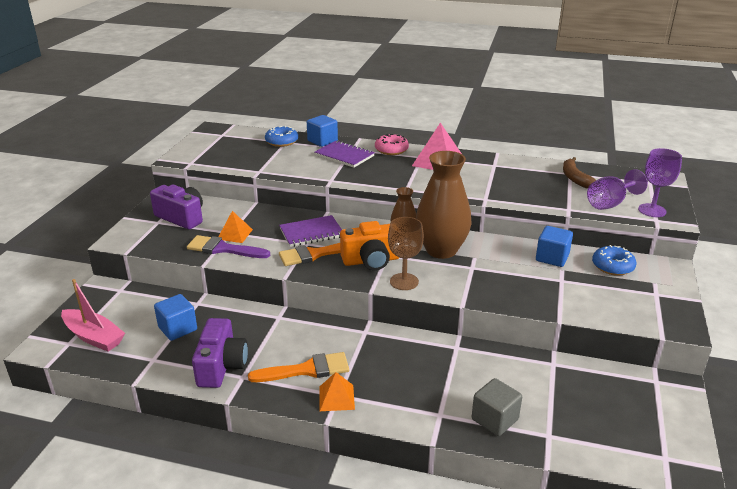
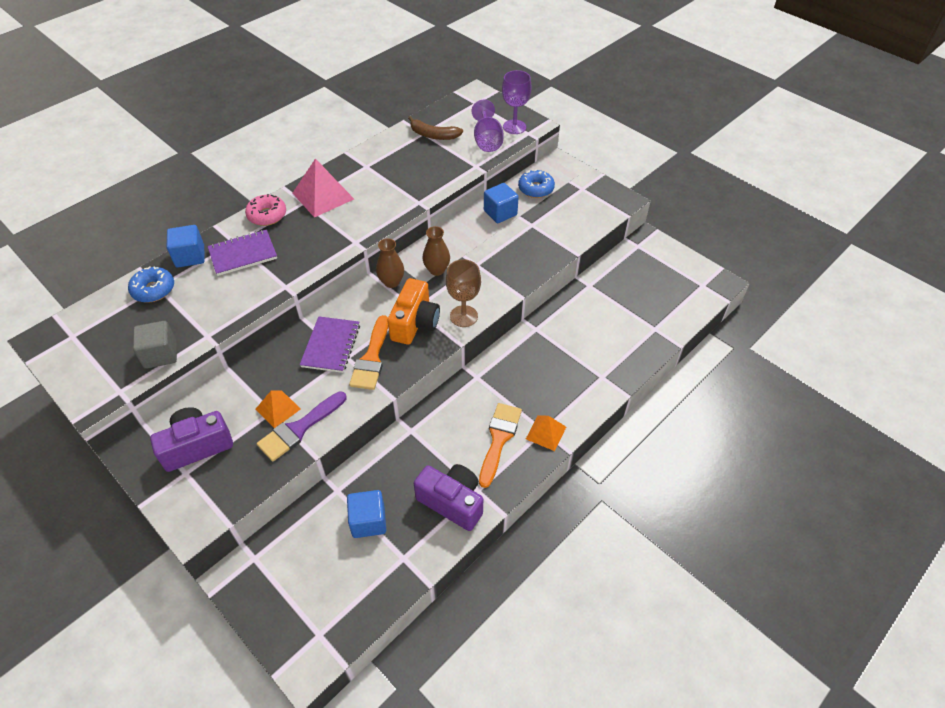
camera: 60 degrees left, 20 degrees up
(94, 337) = (326, 606): pink boat -> none
(441, 250) = (437, 270): brown vase -> brown vase, size x0.51
(494, 419) = (624, 348): grey cube -> grey cube (160, 354)

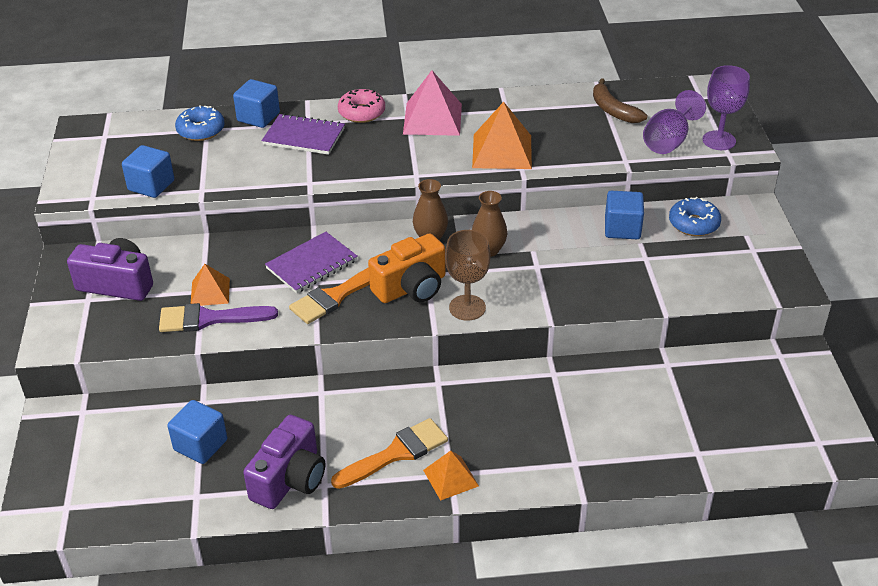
camera: 40 degrees right, 10 degrees down
(160, 354) = (151, 185): grey cube -> blue cube
(394, 197) = (502, 151): none -> orange pyramid
(452, 502) = (290, 479): purple camera -> purple camera turned 45 degrees clockwise

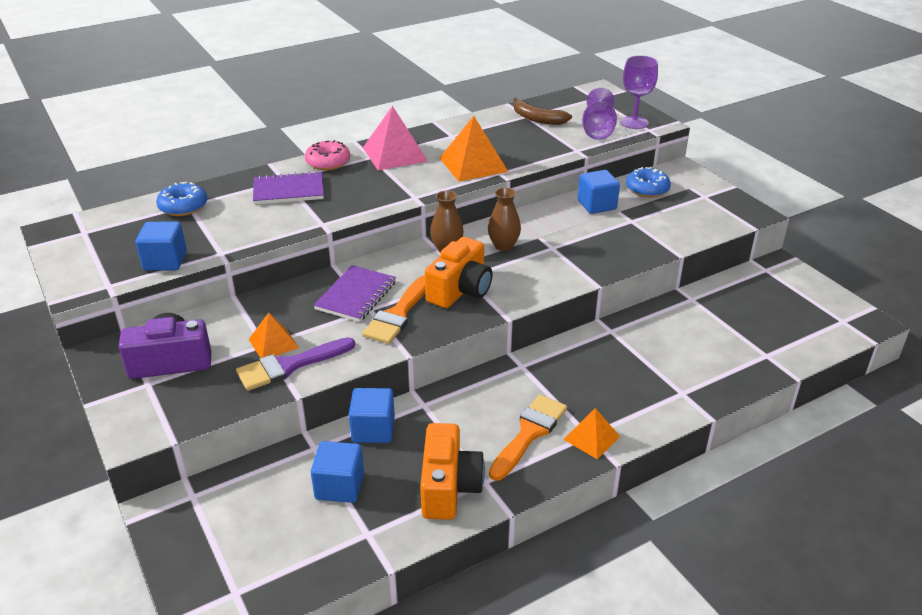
camera: 25 degrees left, 5 degrees down
(258, 117) = (233, 185): blue cube -> blue cube (373, 429)
(290, 479) = (449, 487): purple camera -> orange camera
(467, 307) = (520, 293): brown goblet -> none

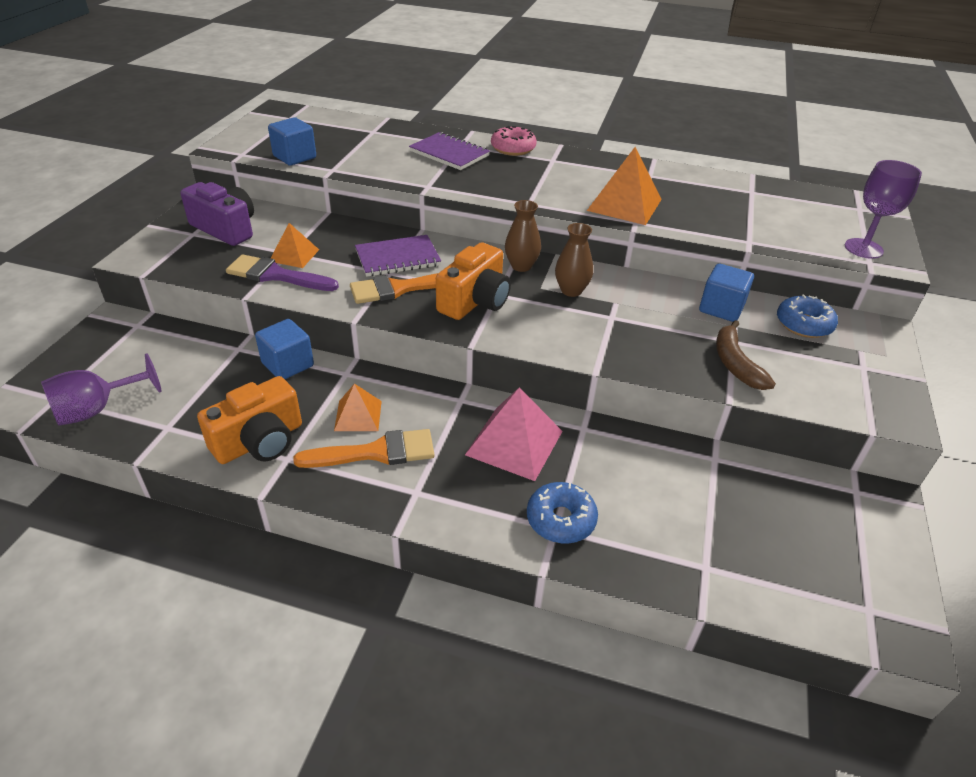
camera: 45 degrees right, 5 degrees up
(183, 207) = (367, 131): blue donut -> blue donut (561, 520)
(339, 486) = (207, 384): blue cube -> none
(395, 154) = (574, 166): pink pyramid -> pink pyramid (514, 443)
(460, 290) = (475, 301): orange camera -> orange camera turned 45 degrees counterclockwise
(537, 119) = (758, 198): brown banana -> brown banana (735, 363)
(591, 438) = (413, 496): orange pyramid -> orange pyramid (358, 415)
(598, 131) = (805, 236): purple goblet -> purple goblet (96, 409)

